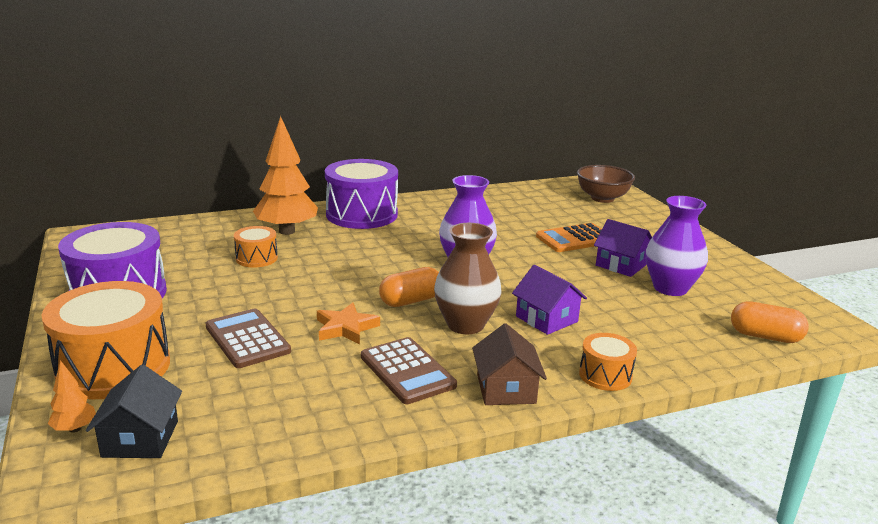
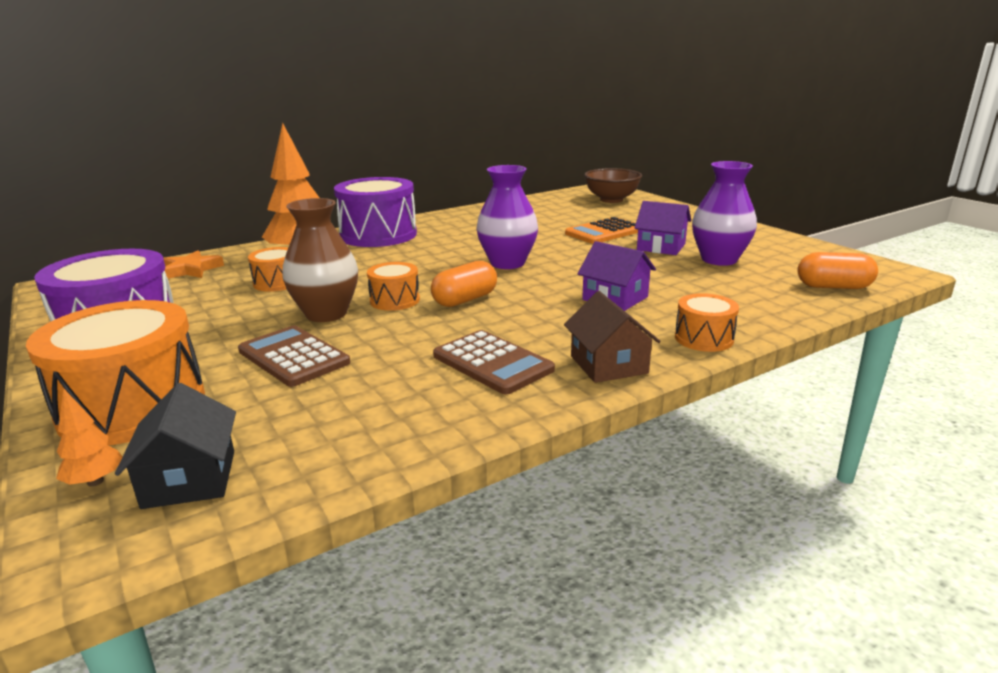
camera: 10 degrees left, 0 degrees up
(345, 328) = (404, 332): orange star -> orange star (191, 270)
(350, 292) = (395, 300): none -> orange drum
(465, 325) = (534, 313): brown vase -> brown vase (326, 314)

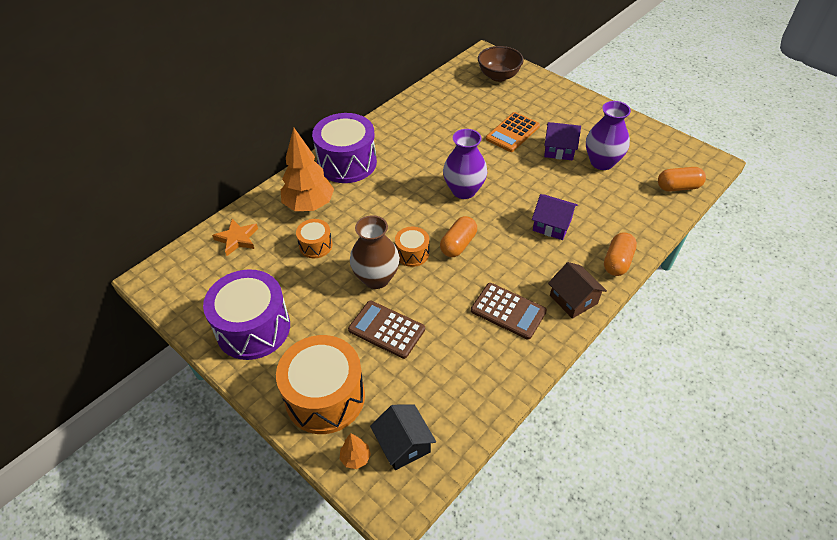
camera: 15 degrees left, 25 degrees up
(704, 338) = (617, 262): orange drum -> orange capsule

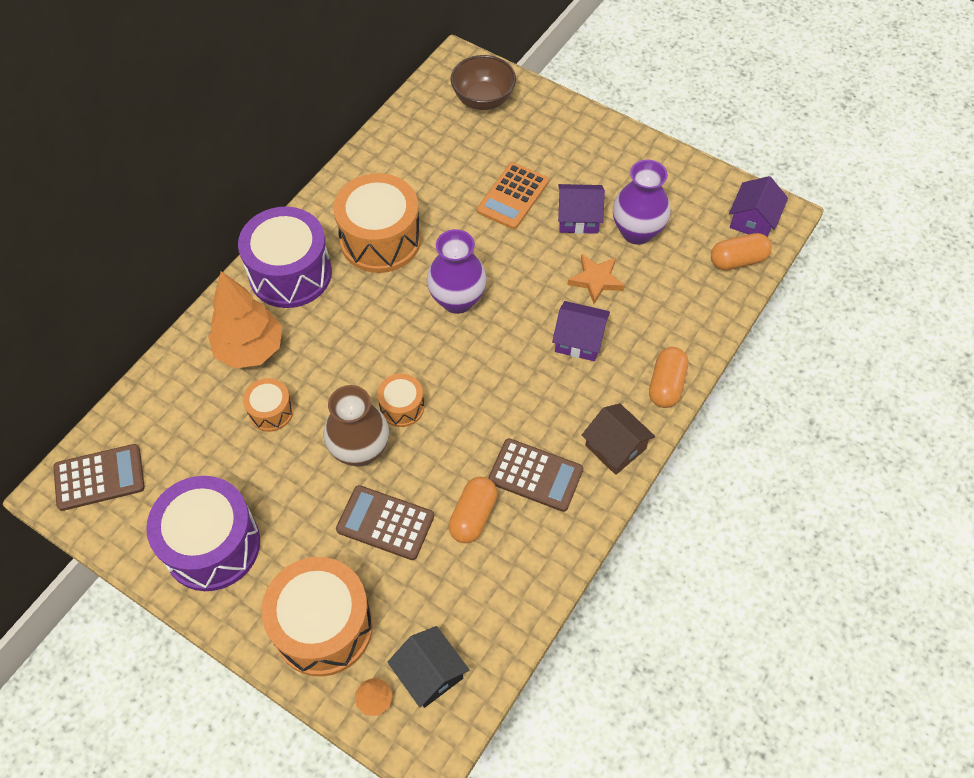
camera: 10 degrees left, 10 degrees up
(183, 273) = (99, 477): none -> brown calculator
(237, 239) = (161, 415): orange star -> orange star (596, 280)
(414, 149) = (380, 239): none -> orange drum
(458, 244) = (460, 385): orange capsule -> orange capsule (473, 516)
(691, 163) = (753, 220): none -> purple house

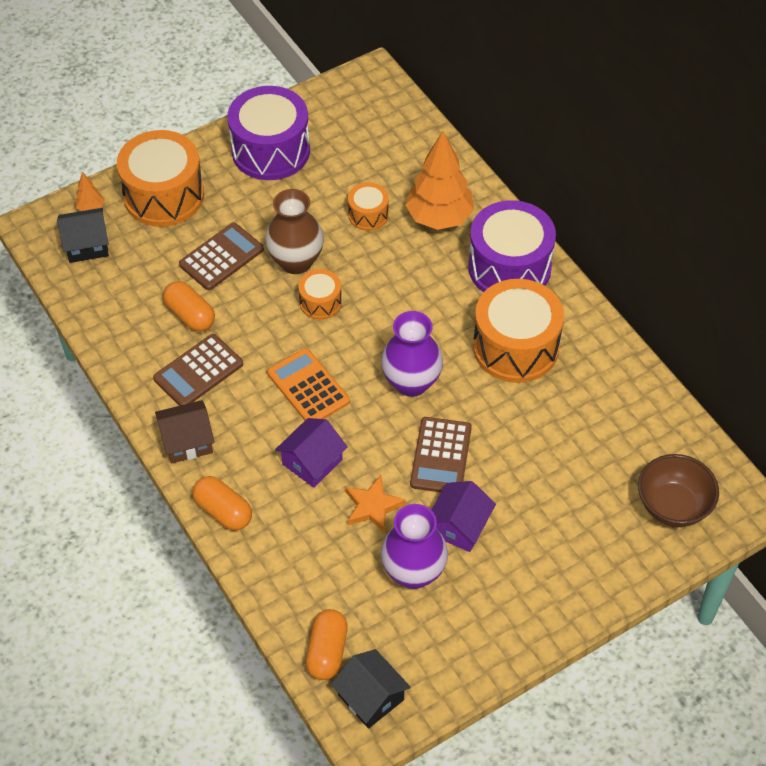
camera: 115 degrees right, 5 degrees down
(99, 477) = (369, 100): brown calculator -> brown calculator (441, 456)
(513, 196) = (517, 478): orange calculator -> orange calculator (308, 387)
(753, 220) = (371, 697): purple house -> black house

